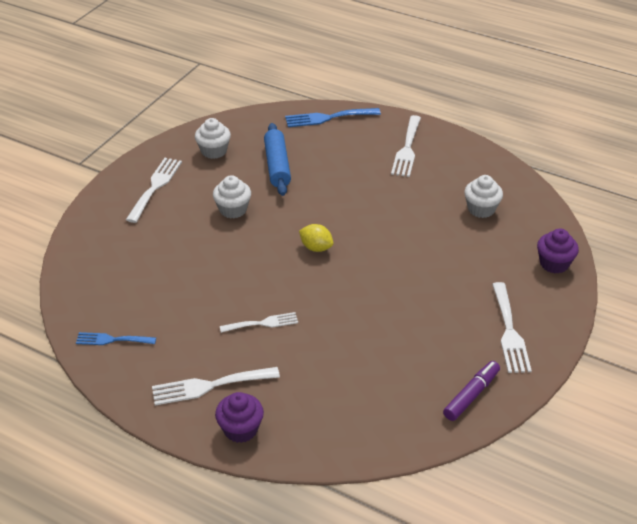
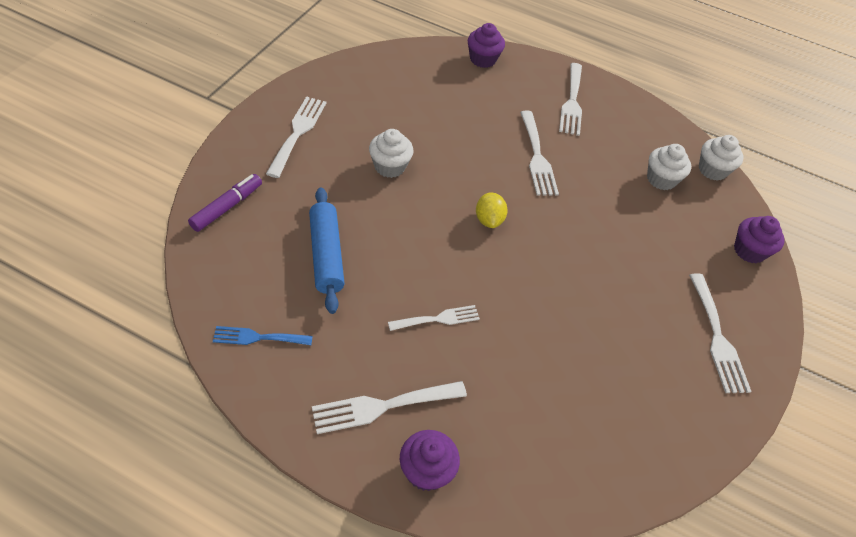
camera: 10 degrees left, 10 degrees up
(214, 151) = (361, 92): white cupcake -> white cupcake (712, 170)
(277, 166) = (434, 114): blue rolling pin -> blue rolling pin (326, 255)
(316, 248) = (488, 220): yellow lemon -> yellow lemon turned 60 degrees clockwise
(327, 118) = (482, 59): blue fork -> purple cupcake
(367, 196) = (537, 157): none -> white fork
(471, 395) = (690, 423): purple marker -> purple marker (227, 207)

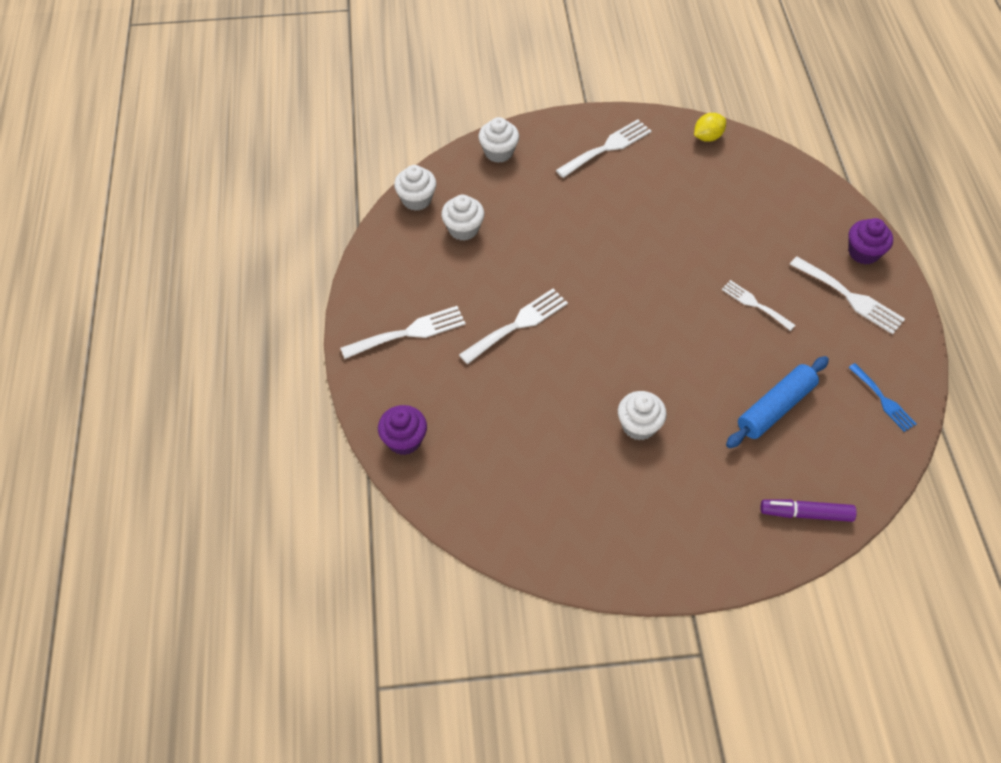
camera: 115 degrees left, 5 degrees up
(298, 132) = (669, 528): white fork -> none
(488, 220) = (629, 322): yellow lemon -> yellow lemon (707, 137)
(749, 251) = (498, 152): purple cupcake -> white cupcake

